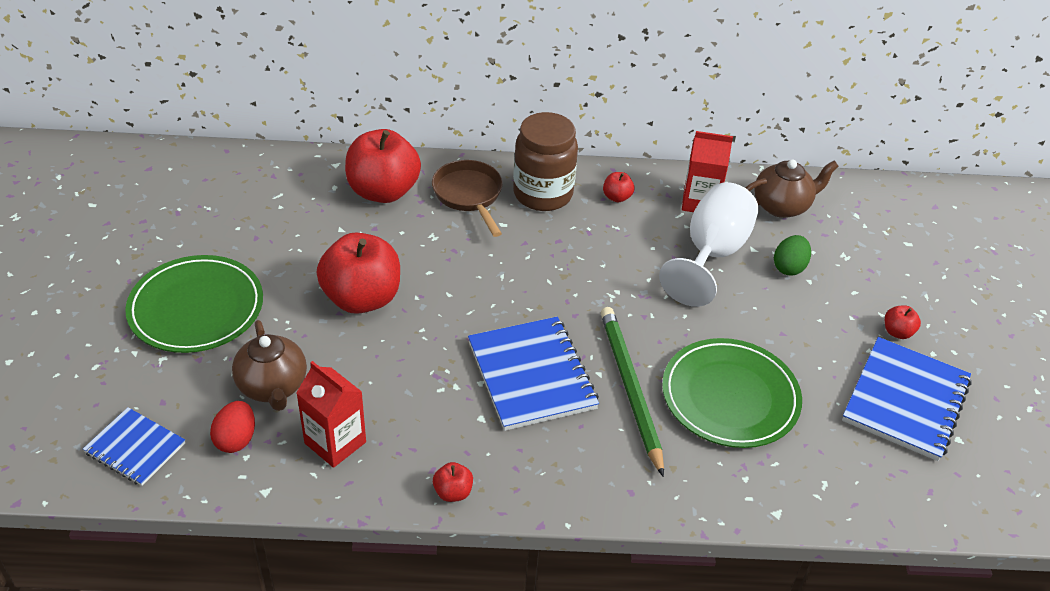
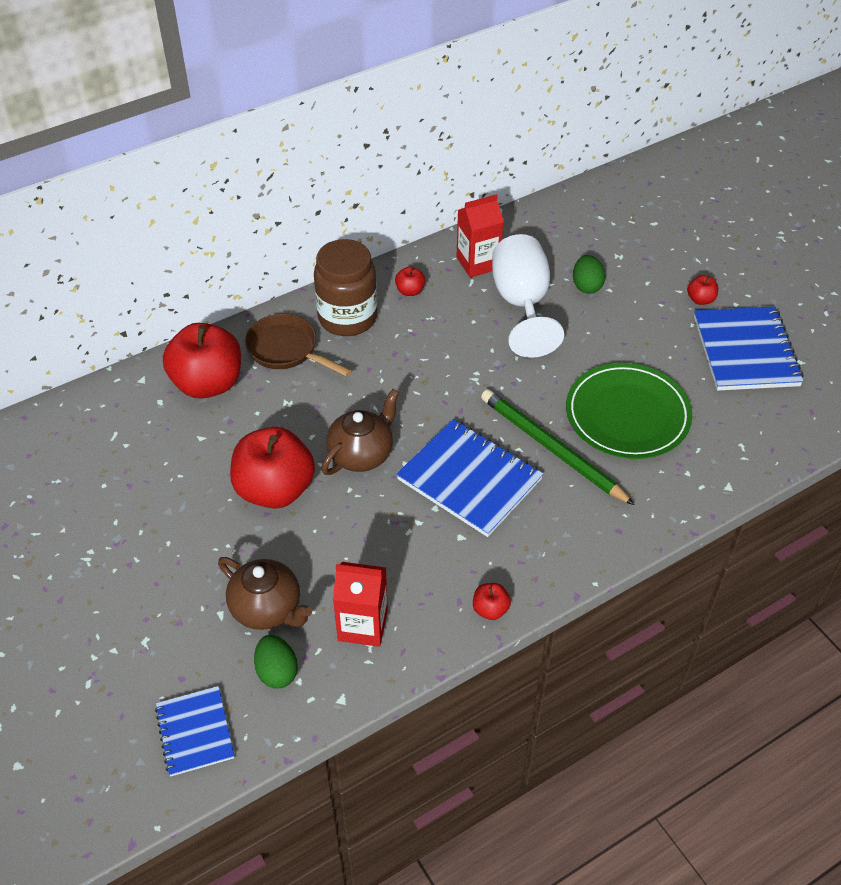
camera: 30 degrees left, 5 degrees up
(135, 448) = (195, 732): blue notebook -> blue notebook turned 75 degrees clockwise
(196, 308) = (134, 578): green plate -> none
(236, 439) = (277, 671): red egg -> green egg
(782, 206) = (541, 236): brown teapot -> brown teapot (361, 454)

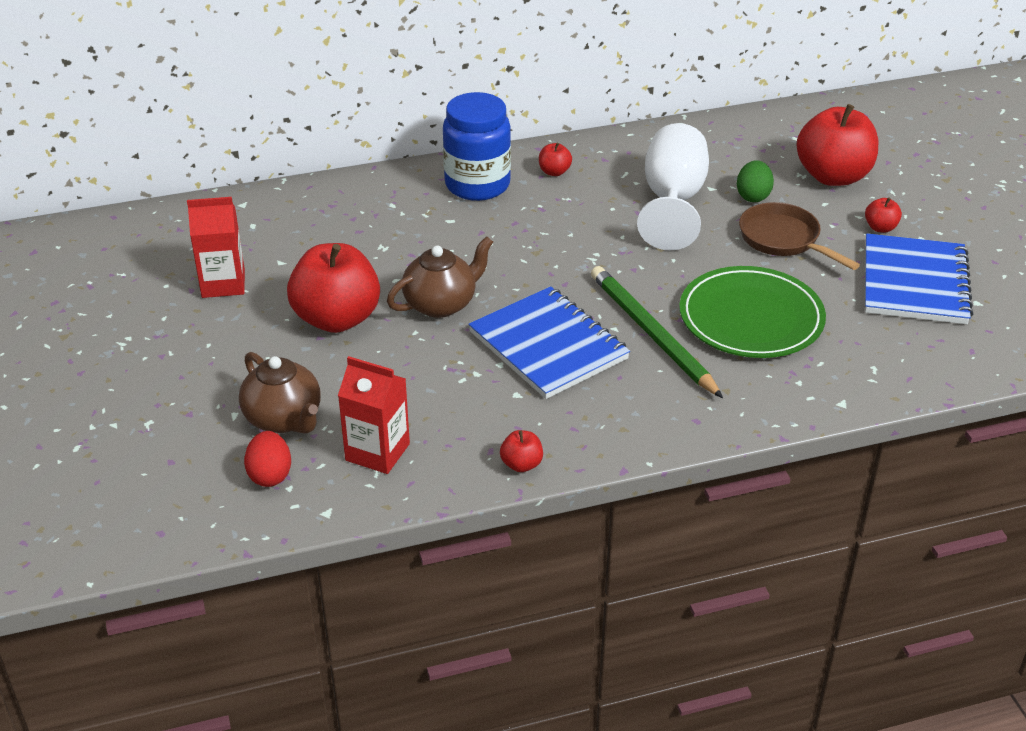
camera: 15 degrees right, 10 degrees down
(195, 732) = (164, 510): blue notebook -> none
(208, 383) = (308, 218): red apple -> red apple (833, 176)
(277, 671) = (270, 475): green egg -> red egg
(287, 350) = (401, 202): brown pan -> brown pan (783, 240)
(347, 318) = (477, 185): brown jar -> blue jar
(478, 263) = (639, 158): red carton -> red carton (223, 283)

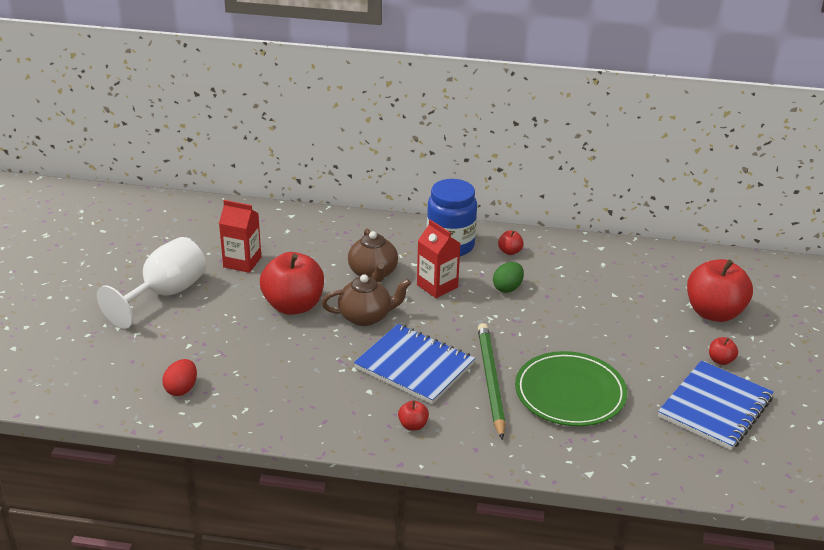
camera: 25 degrees right, 5 degrees down
(284, 419) = (215, 358): brown teapot -> brown teapot (373, 273)
(377, 452) = (254, 397): red carton -> red carton (437, 286)
(521, 464) = (337, 436): red apple -> red apple (413, 425)
(548, 345) = (414, 366): blue notebook -> blue notebook turned 45 degrees counterclockwise
(673, 201) = (578, 296): white goblet -> white goblet (165, 294)
(753, 196) = (640, 309): green egg -> green egg (507, 288)
(783, 240) = (638, 346): brown pan -> none

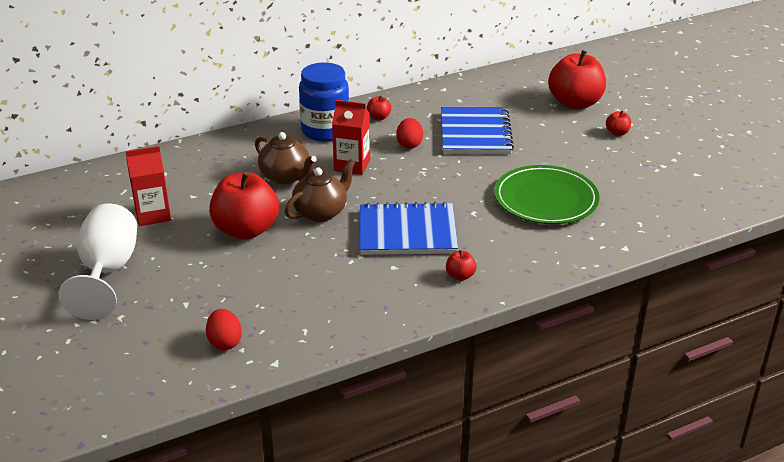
camera: 35 degrees left, 0 degrees up
(490, 381) = (479, 217): green pencil -> none
(507, 288) = (409, 144): green egg -> red egg
(715, 407) = (650, 165): blue notebook -> blue notebook (475, 133)

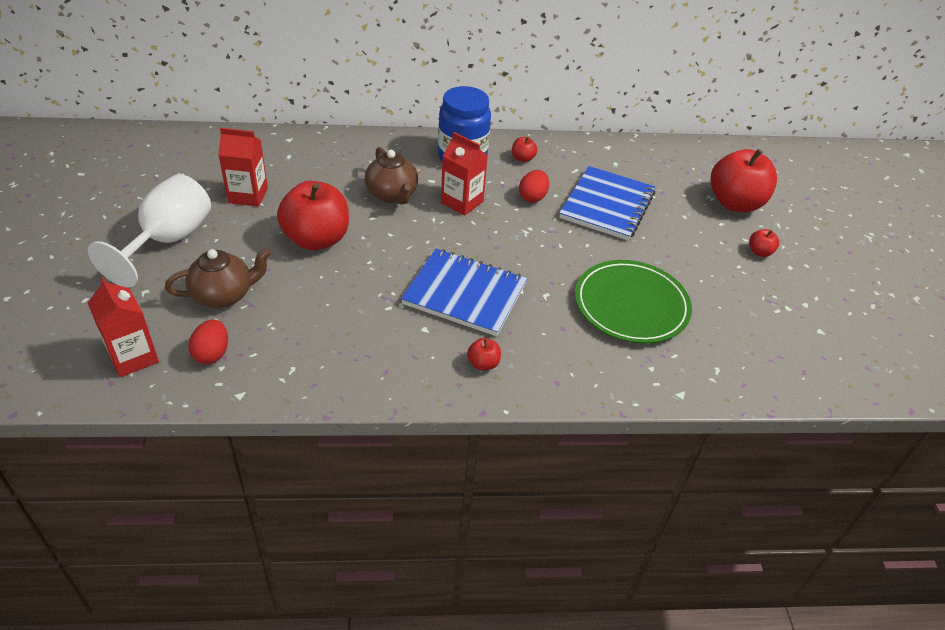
camera: 20 degrees right, 10 degrees up
(155, 368) = (133, 357): none -> red carton
(321, 212) = (398, 244): brown teapot -> brown teapot (224, 295)

